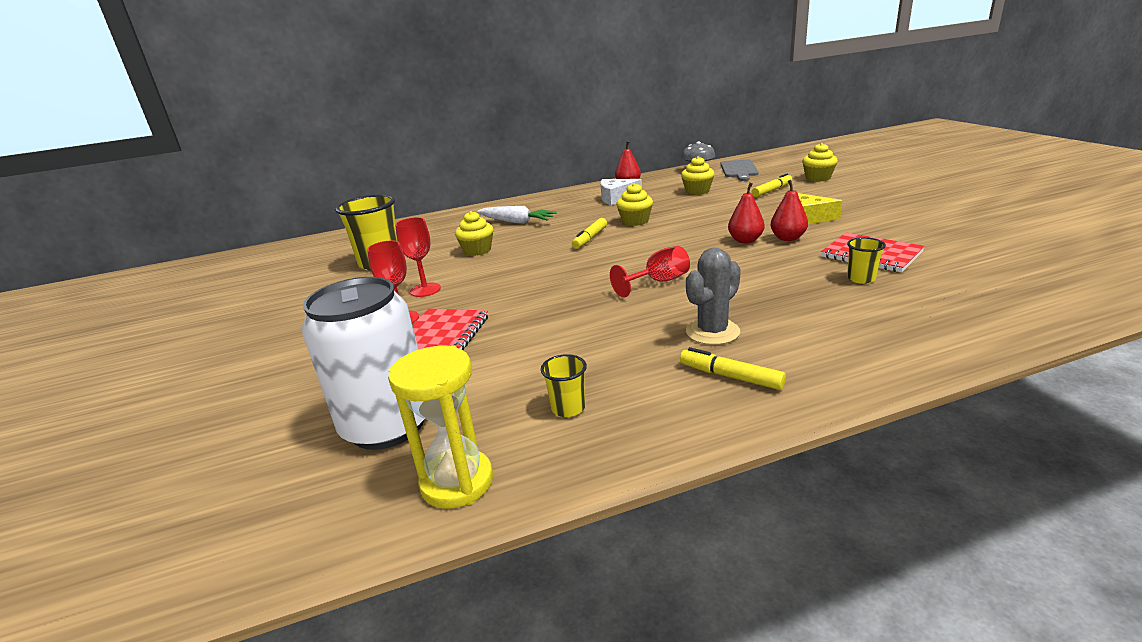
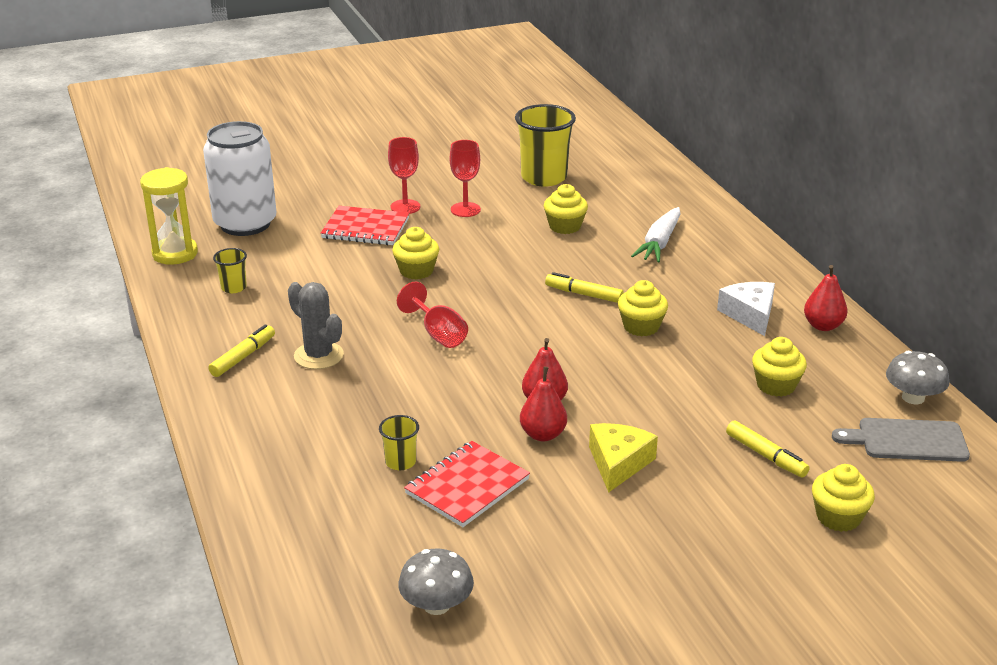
camera: 85 degrees right, 5 degrees up
(543, 301) = (416, 271): none -> yellow cupcake
(1016, 252) = (436, 605): none -> grey mushroom

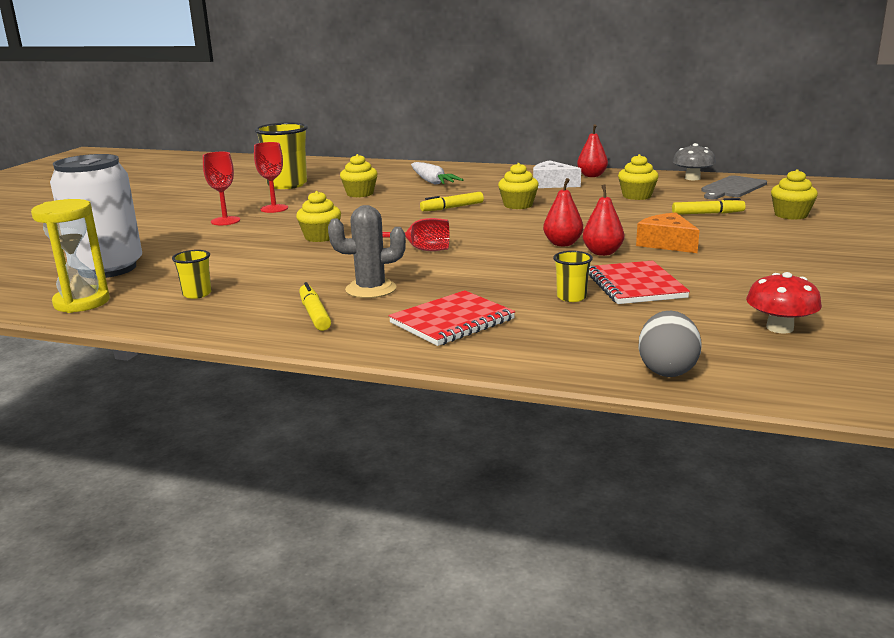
camera: 50 degrees left, 10 degrees down
(283, 568) = (667, 370): none -> grey egg
(365, 228) = (223, 237): red notebook -> red notebook (452, 321)
(436, 605) = (779, 328): grey mushroom -> red mushroom
(618, 463) = (667, 243): yellow cheese -> orange cheese

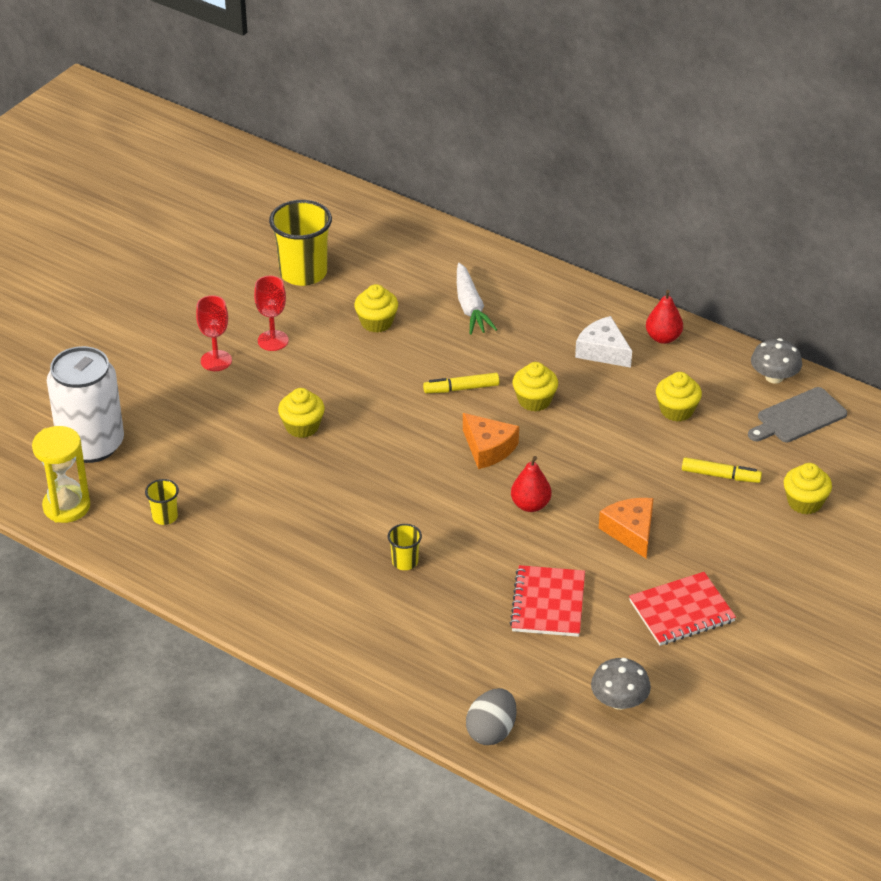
camera: 15 degrees right, 20 degrees up
(315, 314) = (256, 579): yellow marker -> none
(371, 289) = (316, 548): grey cactus -> none
(420, 250) = (388, 482): red goblet -> none
(452, 321) = (363, 620): red notebook -> red notebook (681, 611)
(498, 226) = (488, 448): none -> orange cheese
(571, 297) = (481, 608): yellow cup -> yellow cup (405, 562)
(602, 253) = (557, 534): red pear -> none
(779, 328) = (619, 701): red mushroom -> grey mushroom

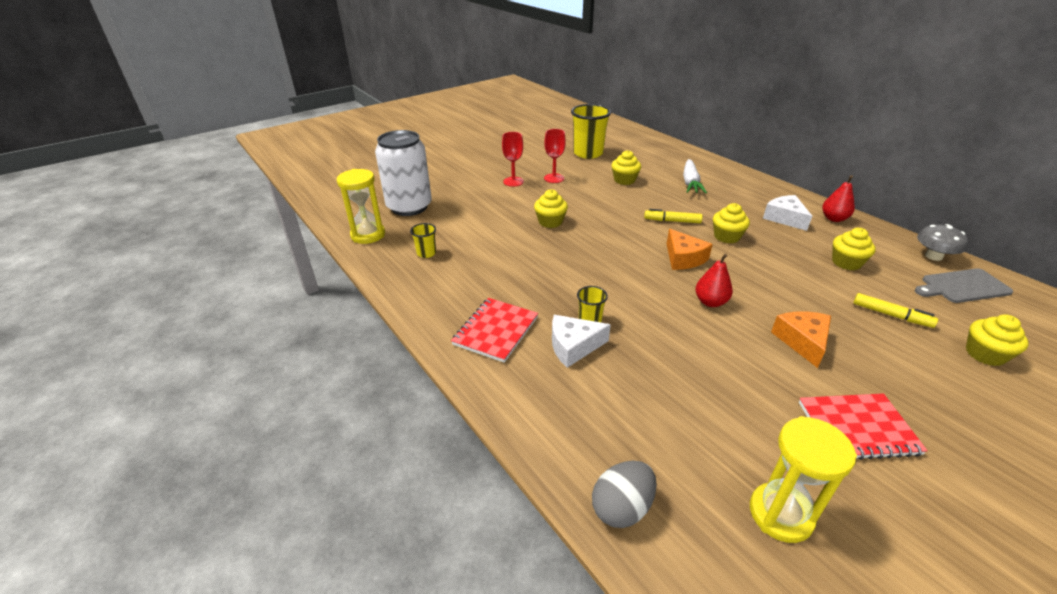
camera: 20 degrees right, 5 degrees down
(398, 597) = (573, 346): none -> white cheese
(548, 603) = (712, 385): red notebook -> red notebook (495, 331)
(619, 701) = (780, 514): grey mushroom -> yellow hourglass

